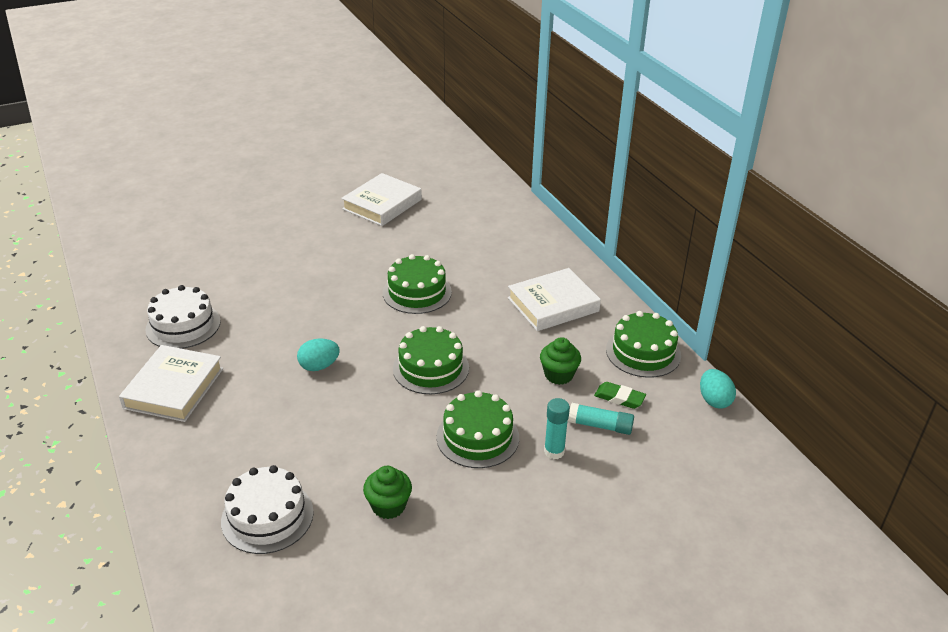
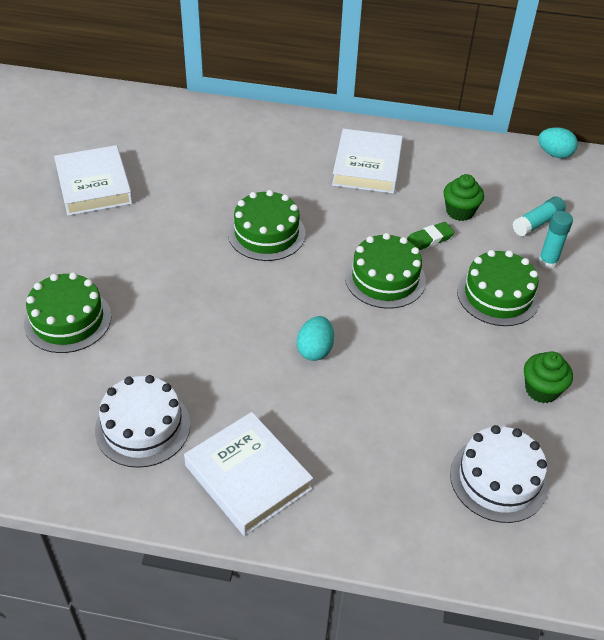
camera: 55 degrees left, 10 degrees up
(619, 398) = (514, 196): green eraser -> green eraser (429, 239)
(643, 352) = (471, 155): green cake -> green cake (68, 320)

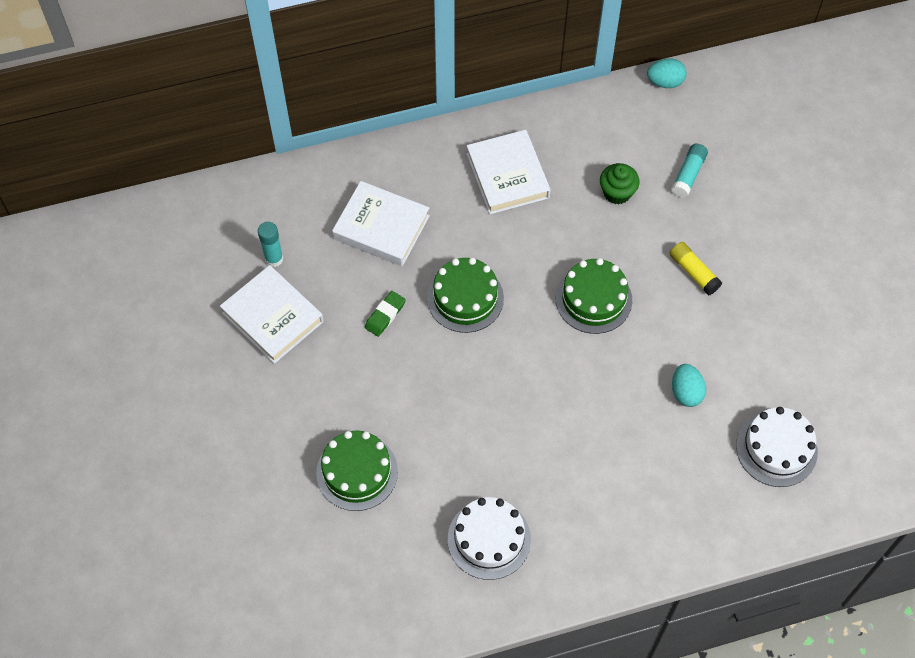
camera: 25 degrees left, 15 degrees up
(248, 477) = (596, 540): white book -> white book (381, 227)
(315, 350) = (578, 400): turquoise egg -> turquoise egg (686, 392)
(429, 239) = (607, 238): green eraser -> green eraser (385, 315)
(498, 295) = (693, 272): green cake -> yellow glue stick
(541, 390) = (770, 352): green cupcake -> none
(547, 262) = (717, 216): turquoise glue stick -> turquoise glue stick (274, 259)

